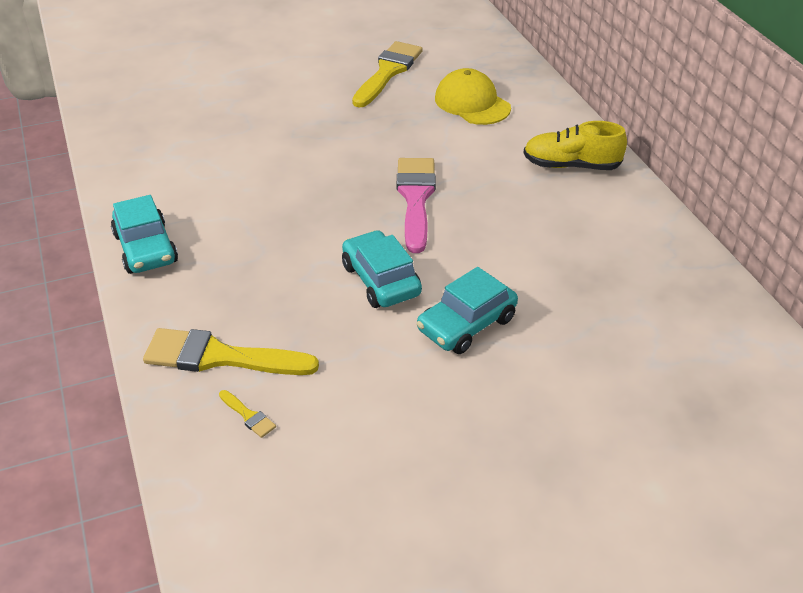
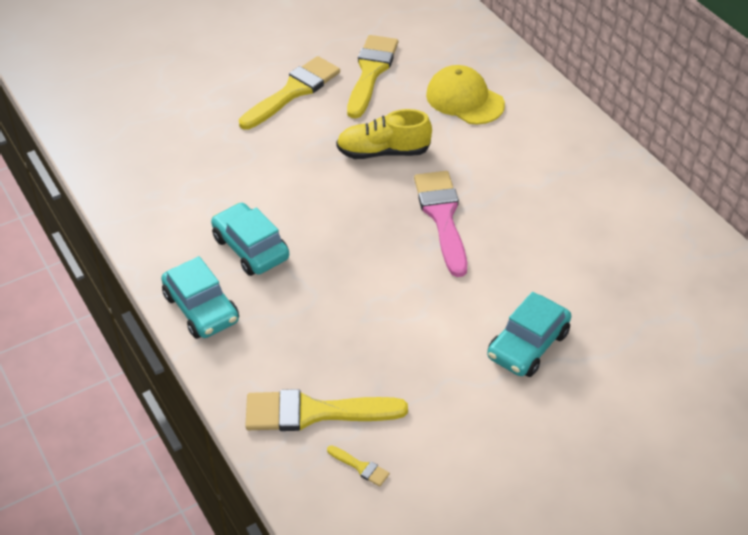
camera: 10 degrees left, 5 degrees up
(308, 80) = (293, 91): none -> yellow brush
(381, 280) = (436, 310): turquoise car -> turquoise car (251, 248)
(571, 165) = (578, 160): yellow shoe -> yellow shoe (383, 152)

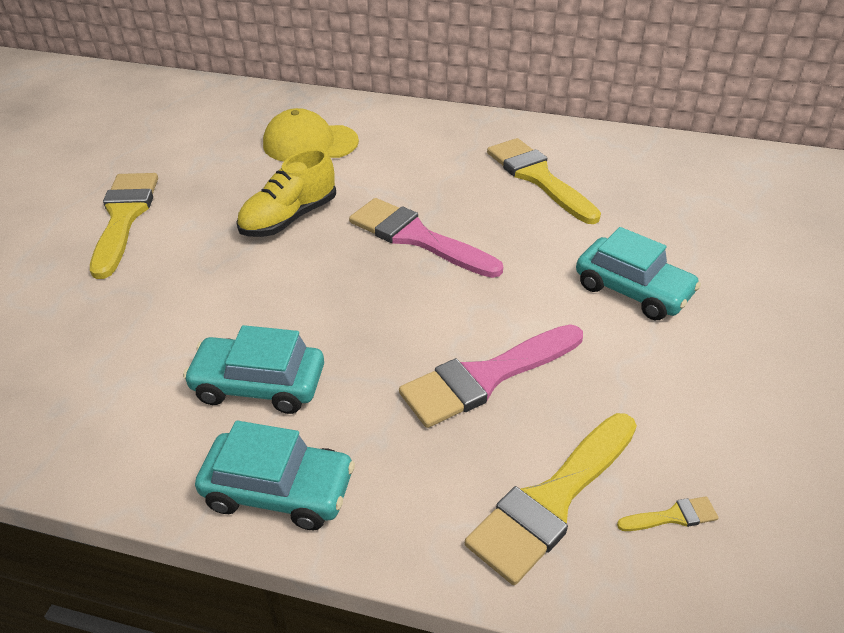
camera: 45 degrees left, 5 degrees down
(366, 329) = (486, 377): none -> pink brush
(371, 72) = (190, 164): yellow brush -> yellow brush (538, 178)
(527, 345) = (632, 290): turquoise car -> turquoise car turned 45 degrees counterclockwise

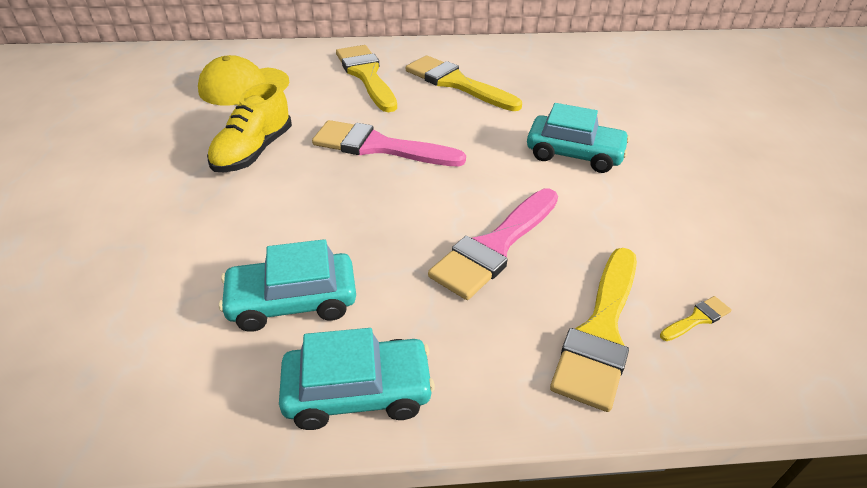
camera: 20 degrees left, 0 degrees up
(124, 217) = (82, 180): yellow brush -> yellow brush (366, 75)

